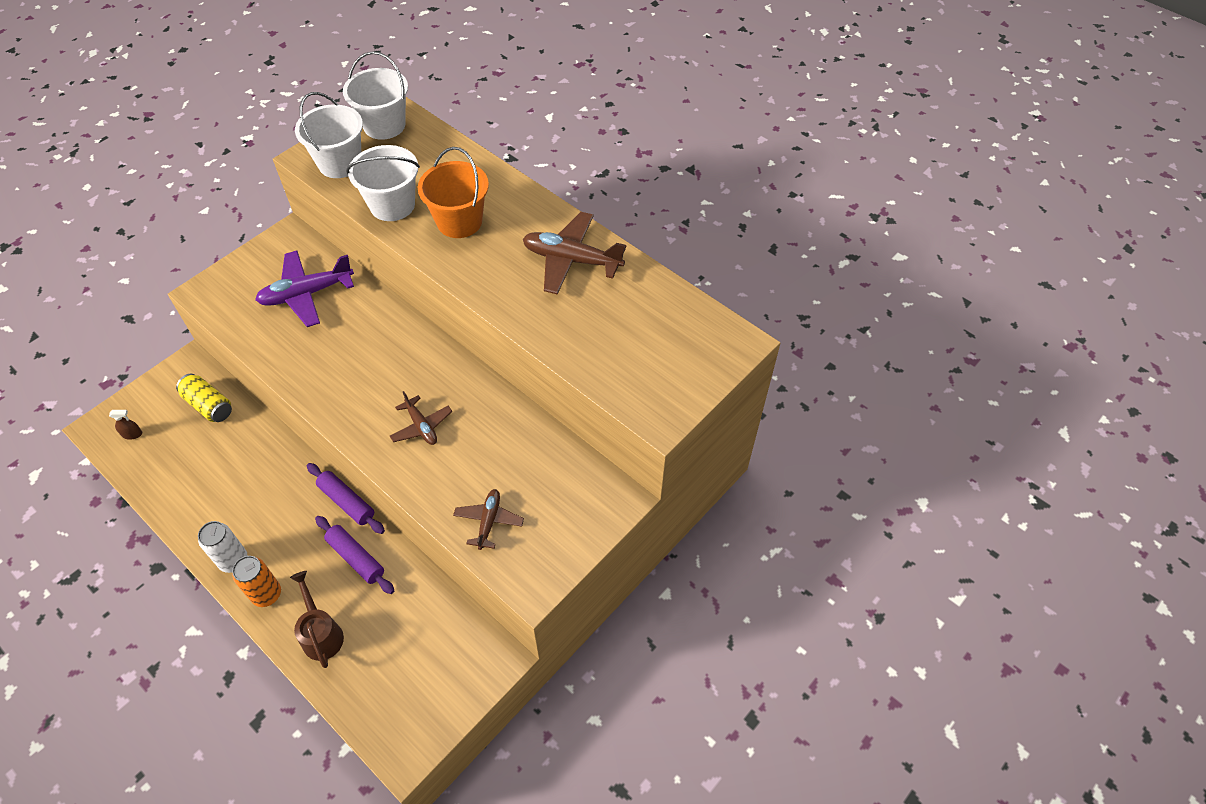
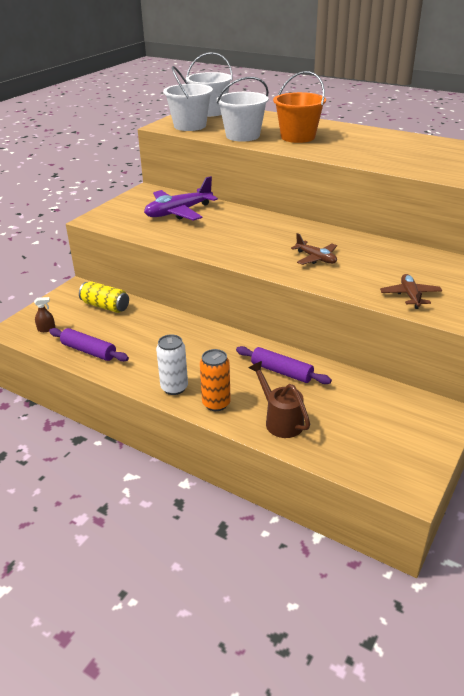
camera: 10 degrees left, 20 degrees down
(347, 502) = (253, 342): purple rolling pin -> purple rolling pin (89, 351)
(572, 260) = (394, 142): brown plane -> none

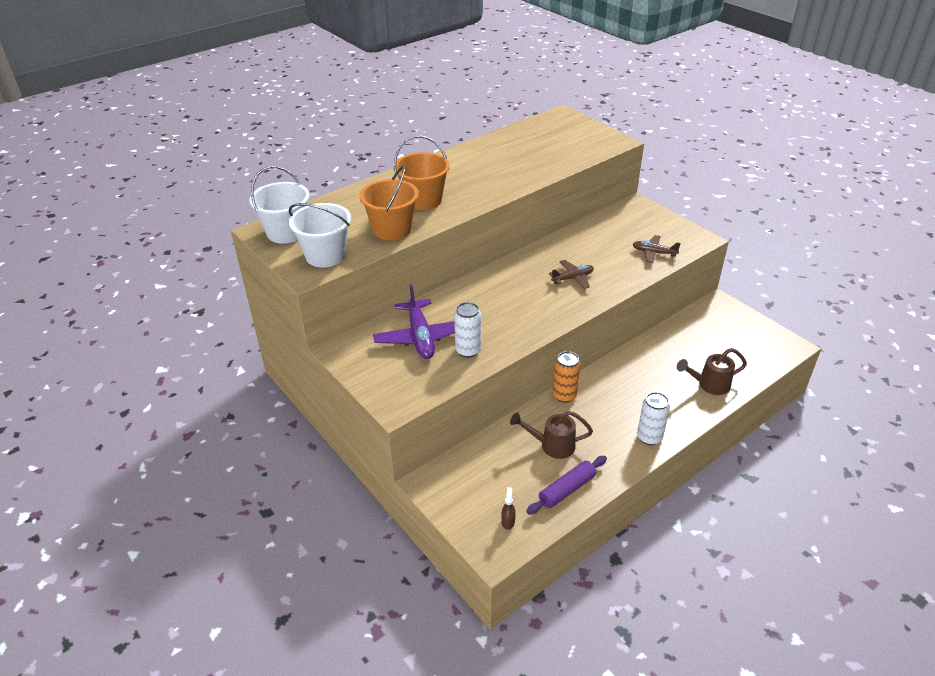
camera: 70 degrees left, 5 degrees up
(105, 306) = (483, 463): yellow can -> none
(139, 334) = (552, 445): none -> brown watering can
(172, 232) = (468, 350): none -> white can
(216, 403) = (679, 416): orange can -> orange can (564, 395)
(242, 136) = (392, 229): white bucket -> orange bucket
(282, 371) = (646, 367): purple rolling pin -> none

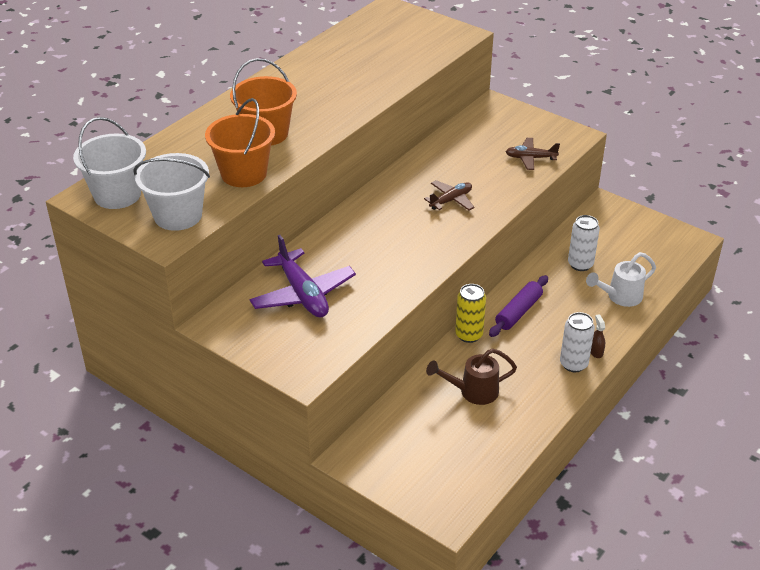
camera: 15 degrees left, 0 degrees up
(468, 350) = (362, 300): white can -> white can (580, 264)
(508, 521) = (452, 481): brown spray bottle -> brown spray bottle (596, 352)
(564, 395) = (469, 335): orange can -> yellow can
(567, 490) = (504, 435): purple rolling pin -> purple rolling pin (518, 312)
(709, 385) = (620, 297): brown watering can -> white watering can

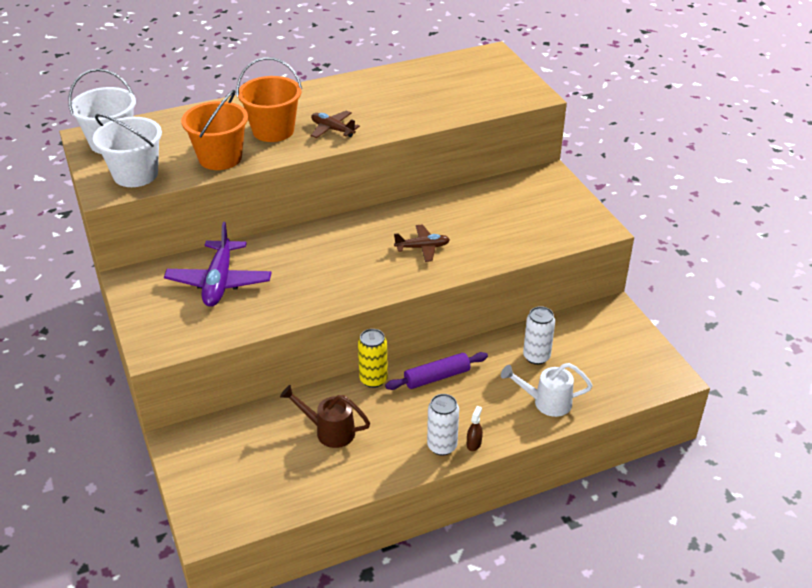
camera: 30 degrees right, 0 degrees up
(530, 158) = (534, 235): brown plane -> brown plane (332, 129)

